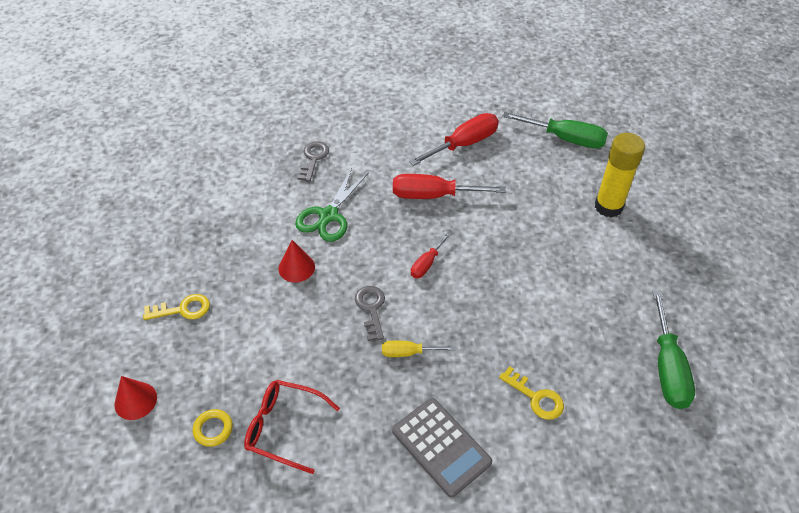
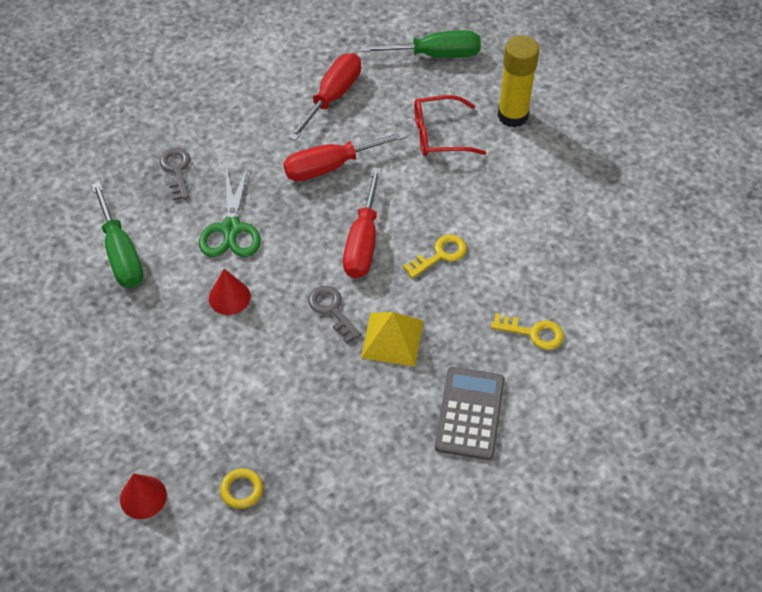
camera: 25 degrees left, 5 degrees up
(182, 309) = (133, 388): yellow key -> yellow key (440, 255)
(284, 428) = (311, 459): red glasses -> red glasses (439, 134)
(408, 352) = (392, 339): yellow screwdriver -> yellow pyramid
(427, 264) = (363, 242): red screwdriver -> red screwdriver, size x1.82
(441, 446) = (470, 413): grey calculator -> grey calculator turned 105 degrees counterclockwise
(667, 368) = (637, 258): green screwdriver -> green screwdriver (121, 254)

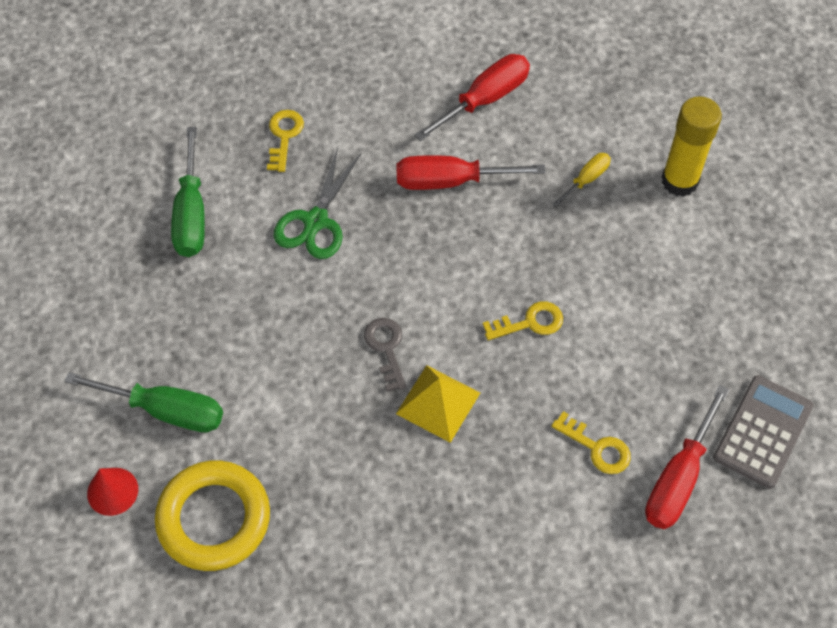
camera: 20 degrees right, 5 degrees up
(176, 170) = (284, 136): grey key -> yellow key
(229, 297) = (284, 299): red cone -> none
(241, 490) = (214, 519): yellow ring -> yellow ring, size x2.40
(363, 242) = (450, 281): red screwdriver -> red screwdriver (678, 478)
(435, 55) = (621, 81): green screwdriver -> green screwdriver (166, 410)
(439, 134) = (586, 179): red glasses -> yellow screwdriver
(470, 413) = (488, 517): grey calculator -> grey calculator (763, 432)

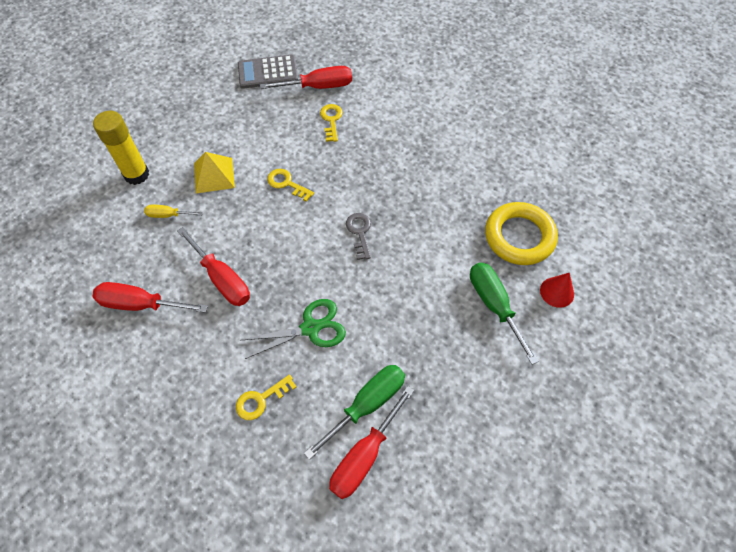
camera: 130 degrees left, 0 degrees up
(151, 179) = (364, 456): none -> red screwdriver
(386, 349) = (359, 232): grey key -> grey key turned 135 degrees clockwise
(438, 403) = (368, 191): yellow pyramid -> yellow pyramid (214, 175)

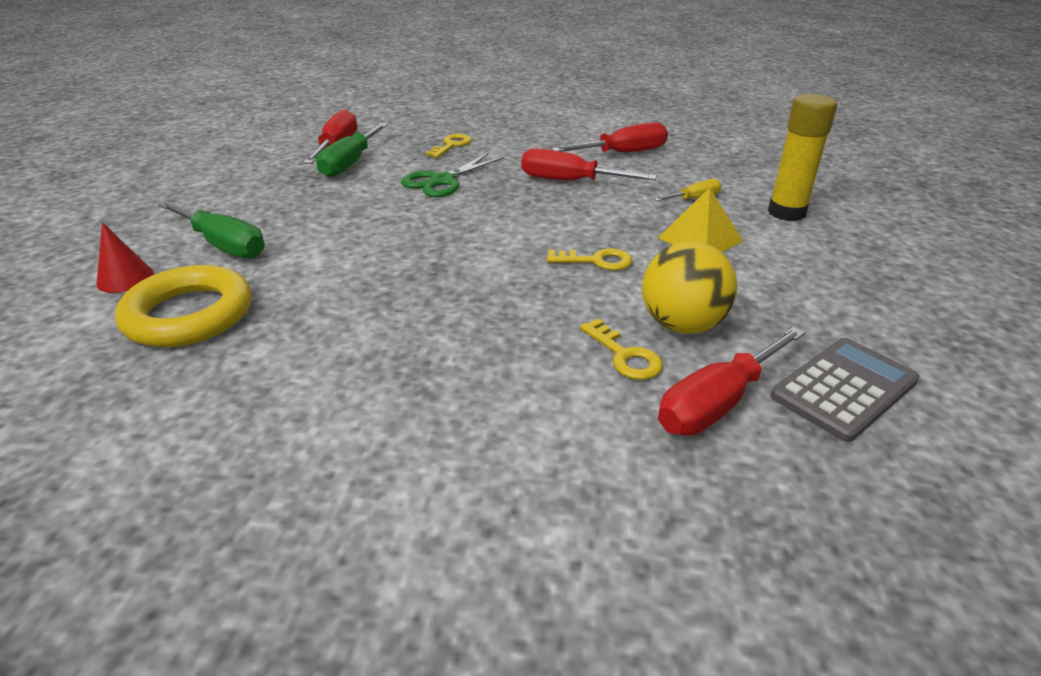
camera: 150 degrees right, 25 degrees down
(291, 124) = (682, 325): none -> yellow ball
(359, 232) = (447, 250): grey key -> none

